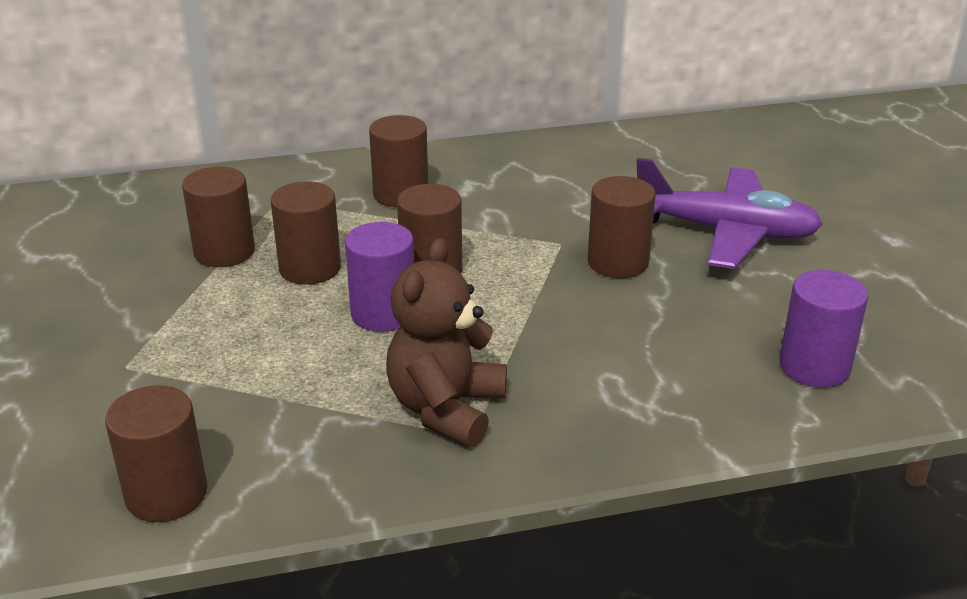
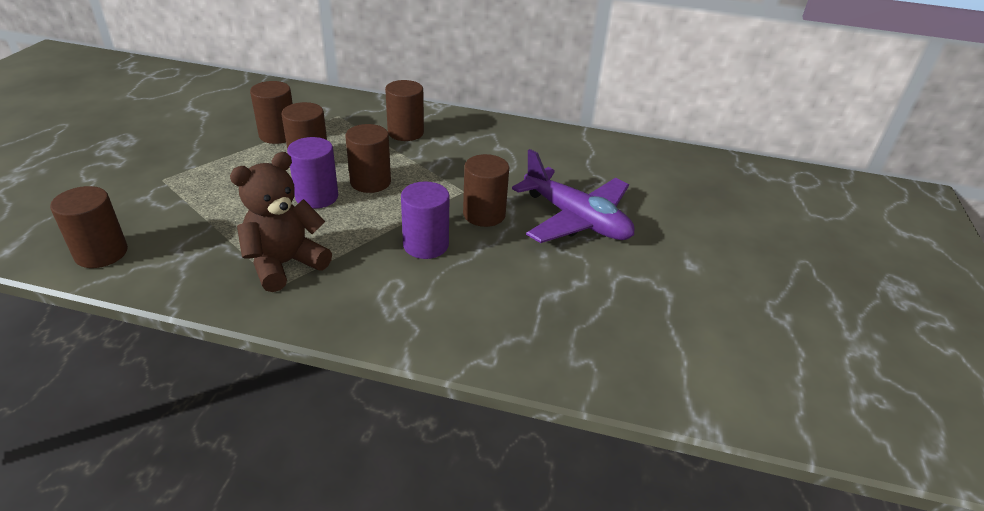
camera: 25 degrees right, 5 degrees up
(814, 366) = (532, 327): purple cylinder -> purple cylinder (426, 245)

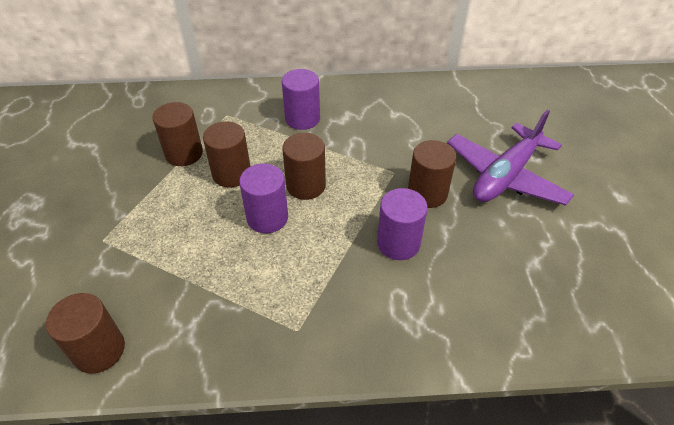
camera: 15 degrees left, 10 degrees up
(285, 264) = (286, 305): brown teddy bear -> none
(405, 132) = (302, 119): brown cylinder -> purple cylinder
(576, 219) = (505, 176): purple plane -> purple plane turned 105 degrees clockwise

